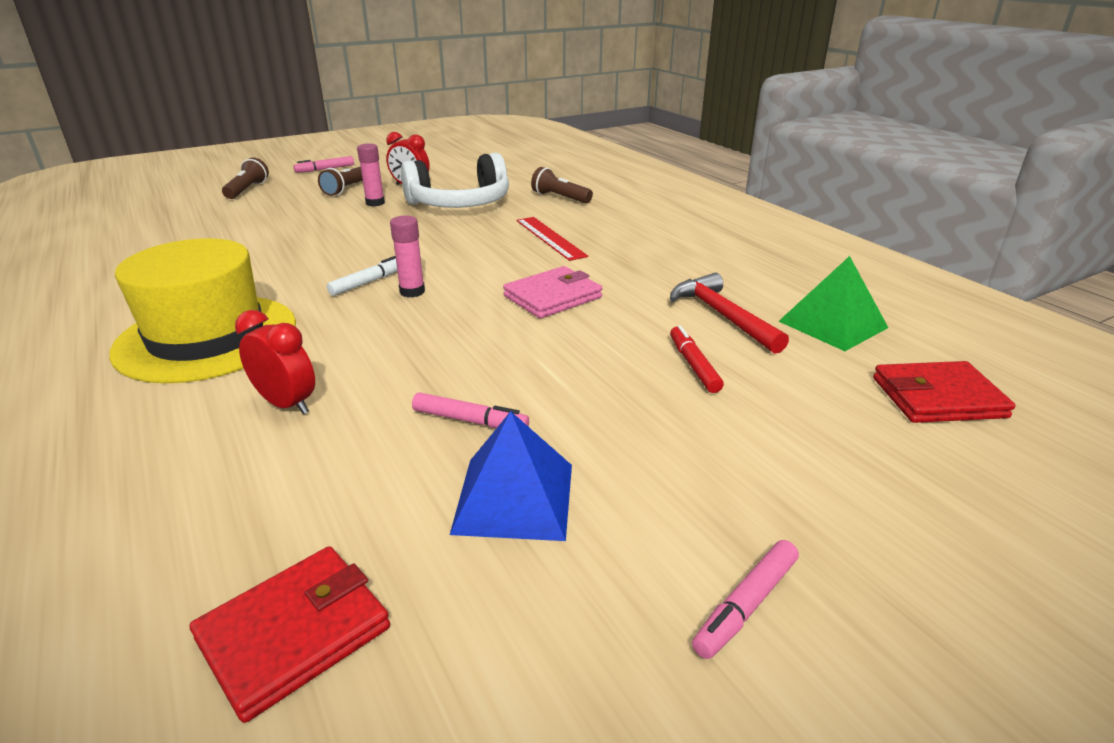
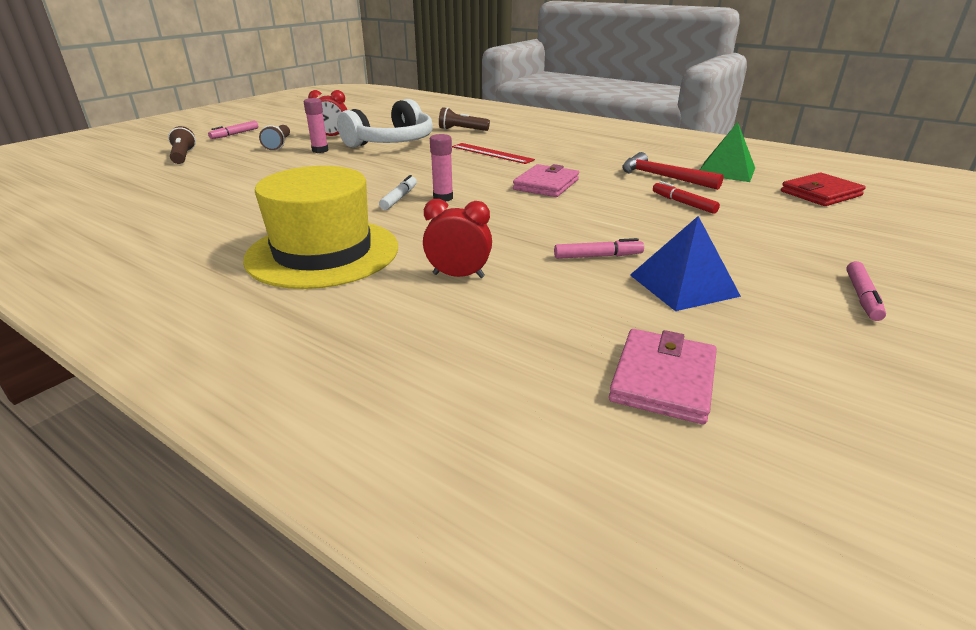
camera: 25 degrees left, 0 degrees up
(294, 633) = (663, 379): red wallet -> pink wallet

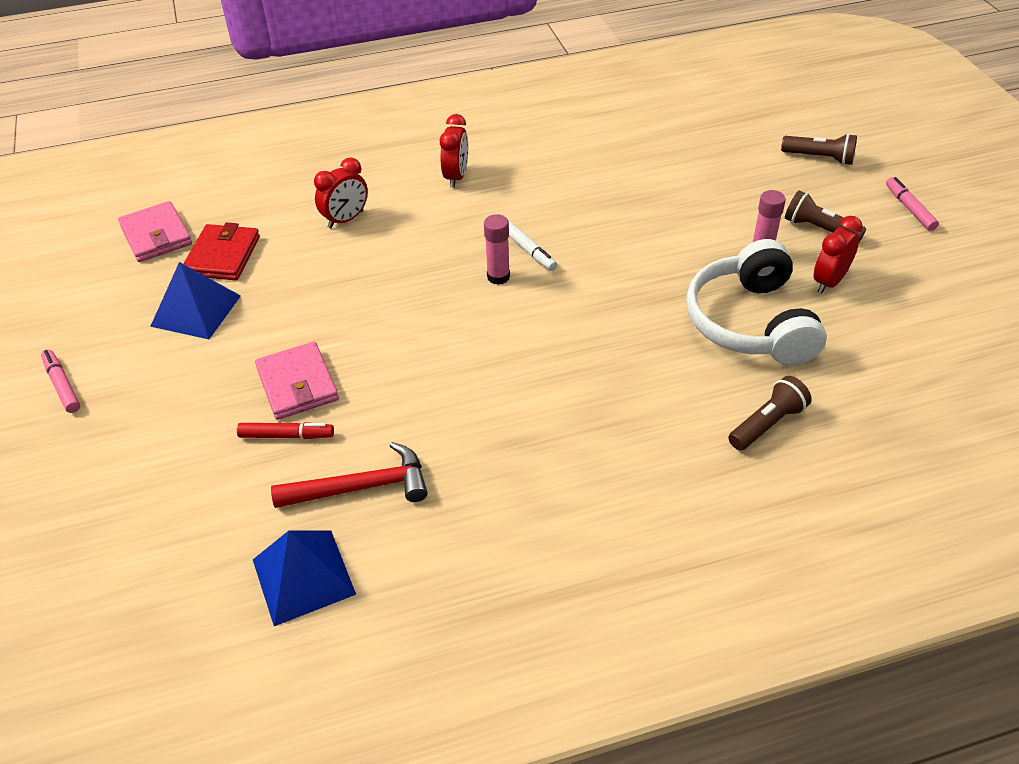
camera: 130 degrees right, 15 degrees up
(323, 252) = (456, 177): yellow hat -> red clock
(492, 153) = (612, 390): red ruler -> none
(546, 184) = (452, 367): pink wallet -> pink wallet (297, 384)
(598, 256) = (282, 298): pink marker -> none
(726, 171) = (303, 577): green pyramid -> blue pyramid
(820, 193) = (150, 591): red wallet -> red wallet (223, 256)

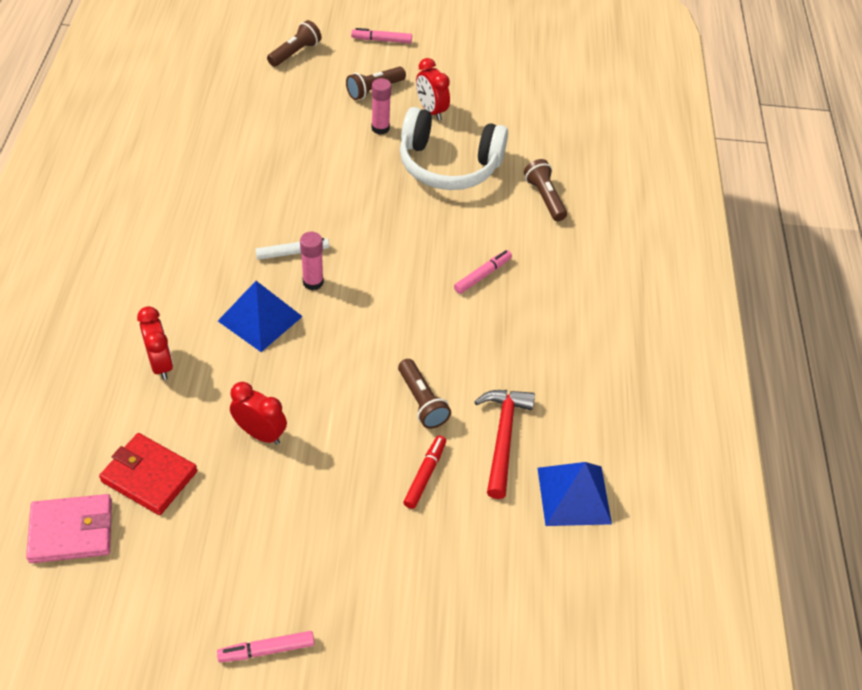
camera: 75 degrees left, 5 degrees up
(196, 310) = (221, 514): blue pyramid -> blue pyramid (260, 318)
(297, 384) = (367, 454): pink wallet -> none
(381, 405) = (422, 402): none -> brown flashlight
(456, 177) = (155, 266): red clock -> red clock (260, 433)
(593, 402) = (482, 275): none -> pink marker

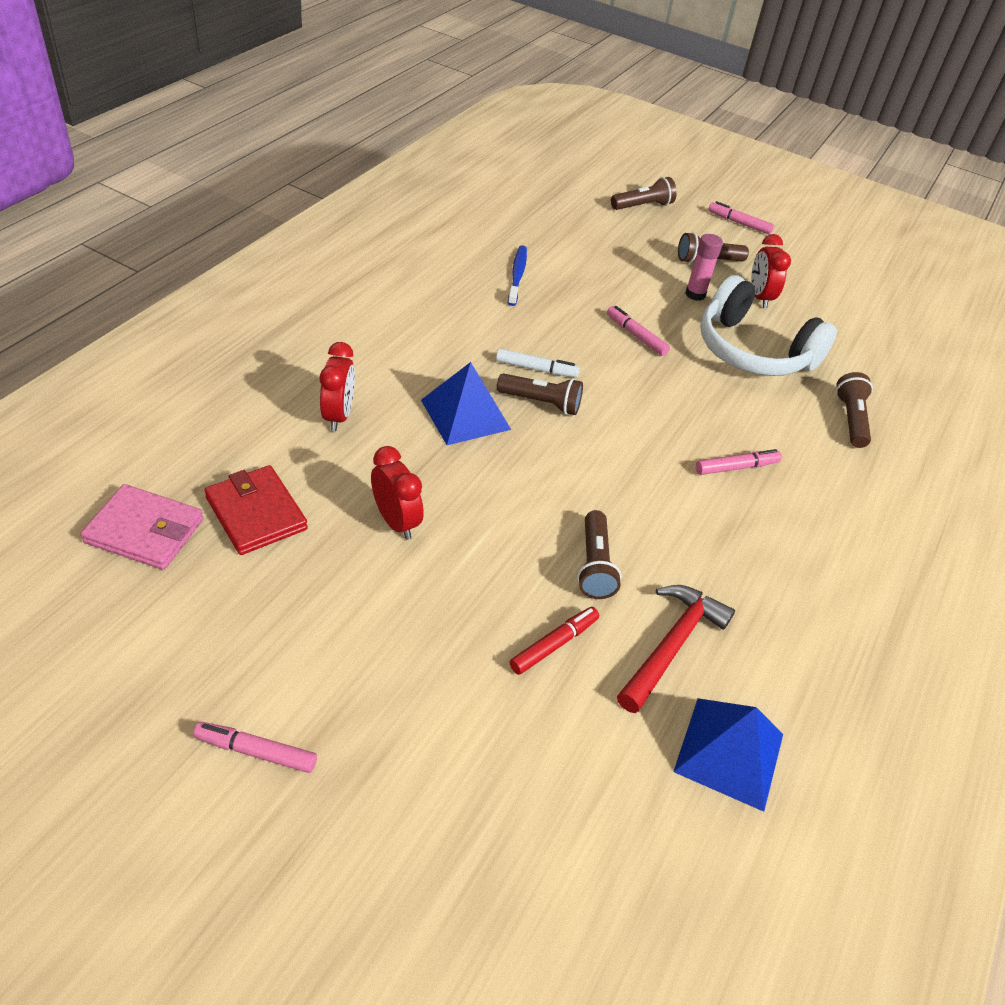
camera: 25 degrees right, 5 degrees down
(228, 168) = (517, 276): none -> blue toothbrush
(313, 282) = (541, 403): pink glue stick -> brown flashlight
(354, 188) = (636, 336): none -> pink marker

